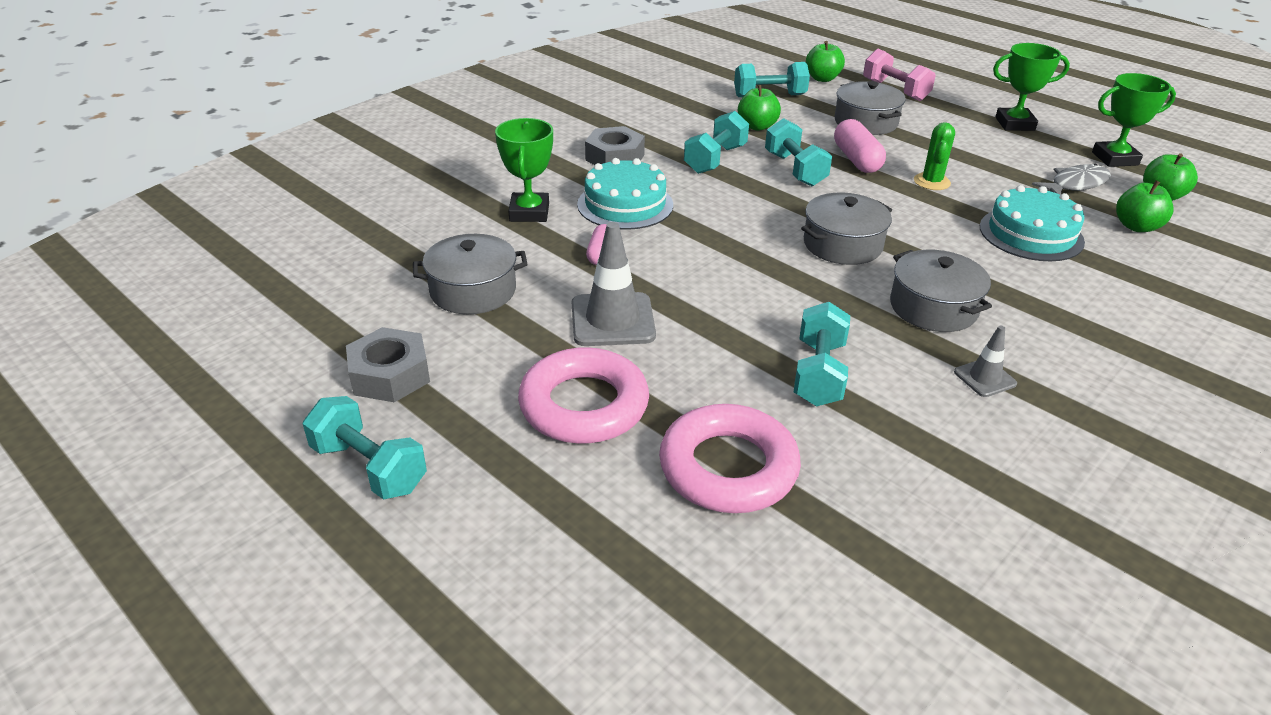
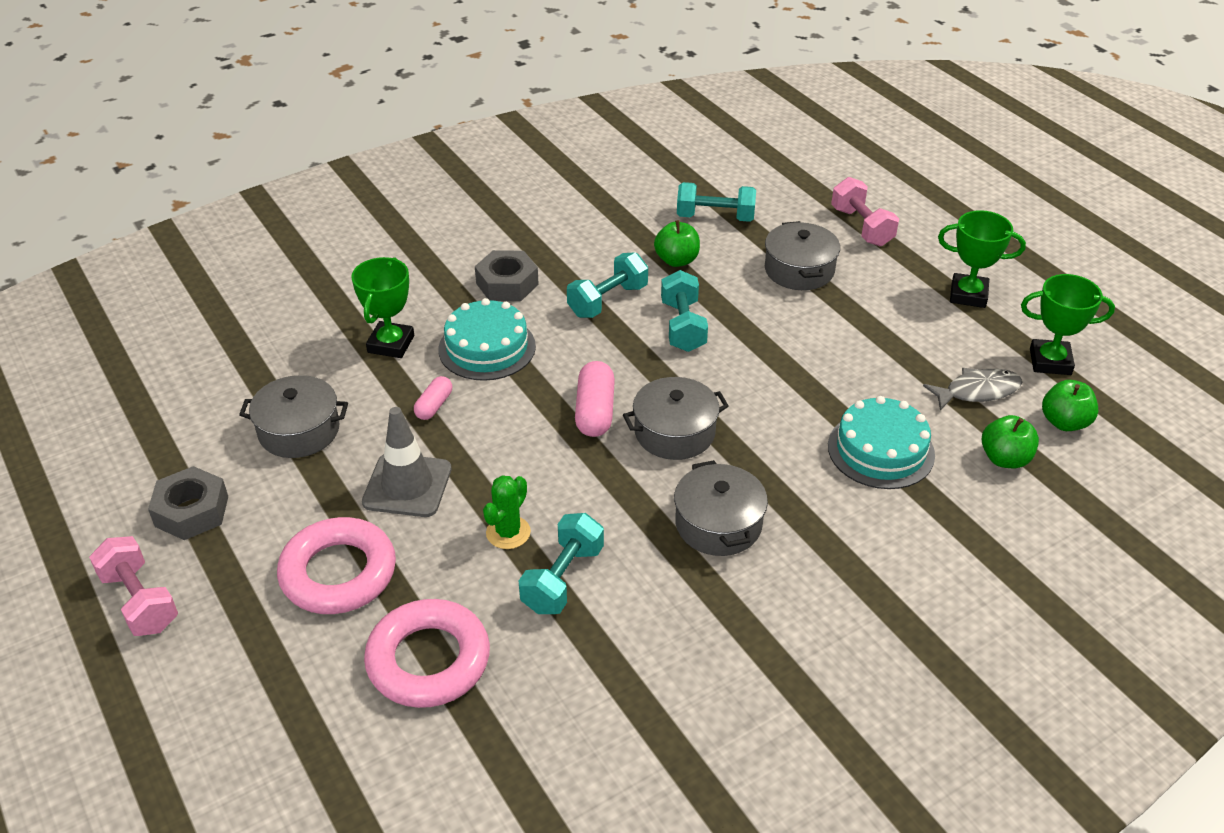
camera: 15 degrees right, 5 degrees up
(369, 467) = (140, 601): turquoise dumbbell -> pink dumbbell
(822, 78) = (789, 198): green apple -> none
(856, 160) = (756, 322): pink capsule -> pink capsule (595, 411)
(931, 182) = (819, 364): green cactus -> green cactus (508, 532)
(985, 378) = (716, 613): grey traffic cone -> none

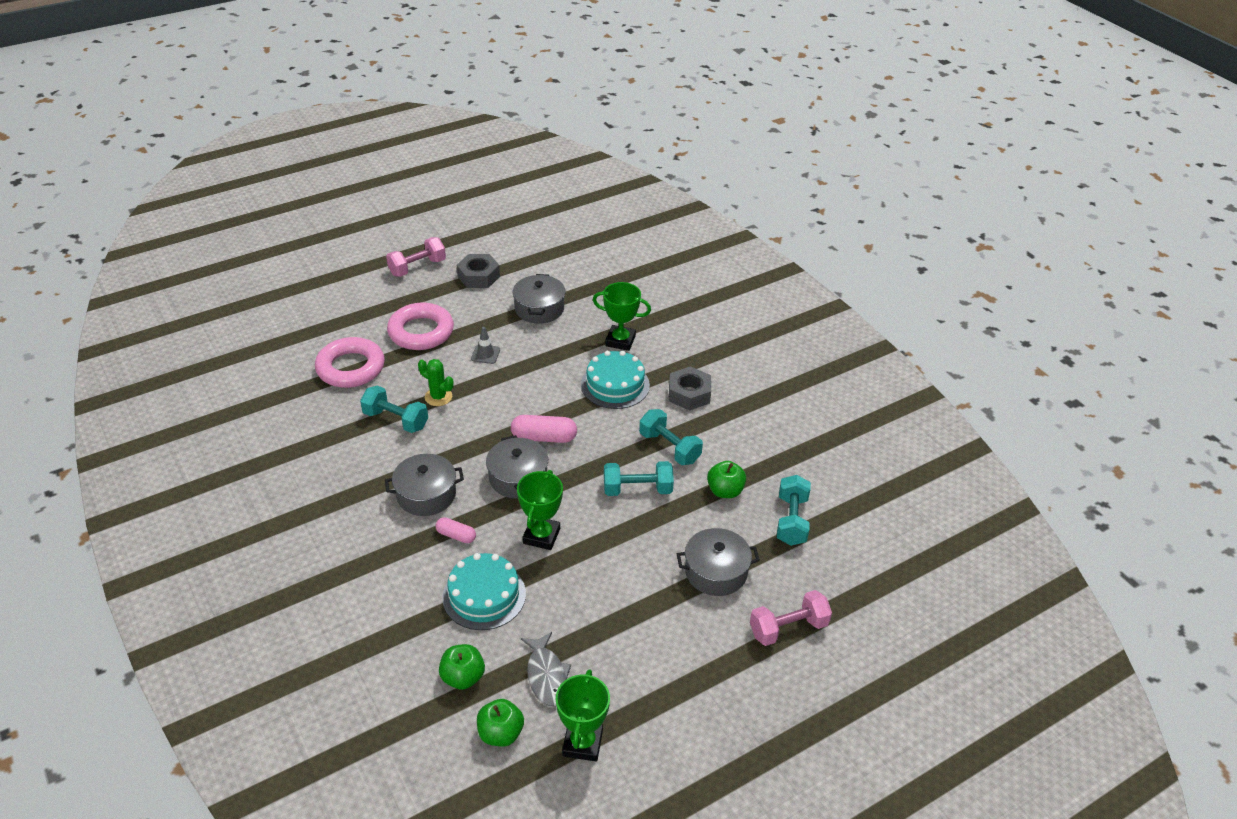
camera: 90 degrees right, 0 degrees up
(407, 485) = (485, 354): grey traffic cone -> grey traffic cone, size x0.54
(434, 405) = (557, 362): pink capsule -> pink capsule (456, 535)
(968, 295) = (683, 697): green trophy -> green trophy (541, 536)

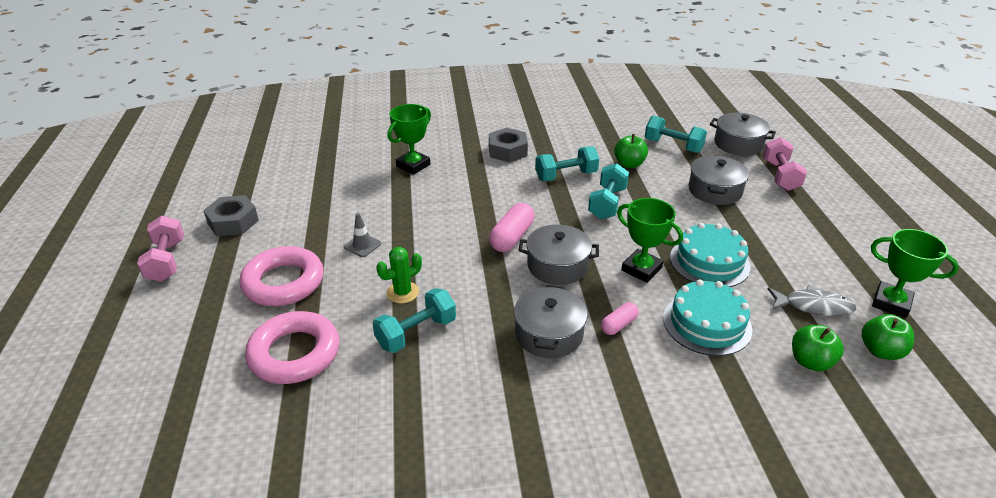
camera: 65 degrees left, 5 degrees down
(539, 308) = (325, 197): grey pot -> grey pot (738, 144)
(615, 385) = (469, 182): turquoise cake -> turquoise cake (709, 262)

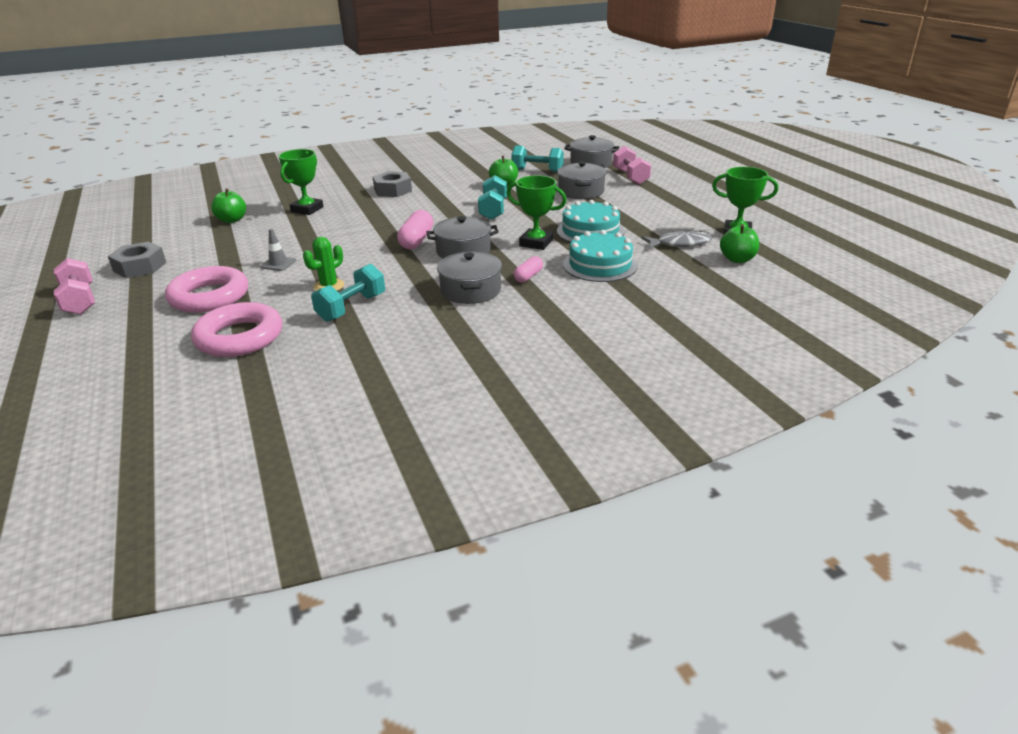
camera: 15 degrees left, 5 degrees down
(566, 176) = (451, 199): turquoise dumbbell -> none
(810, 362) = (687, 273): green apple -> green apple (232, 220)

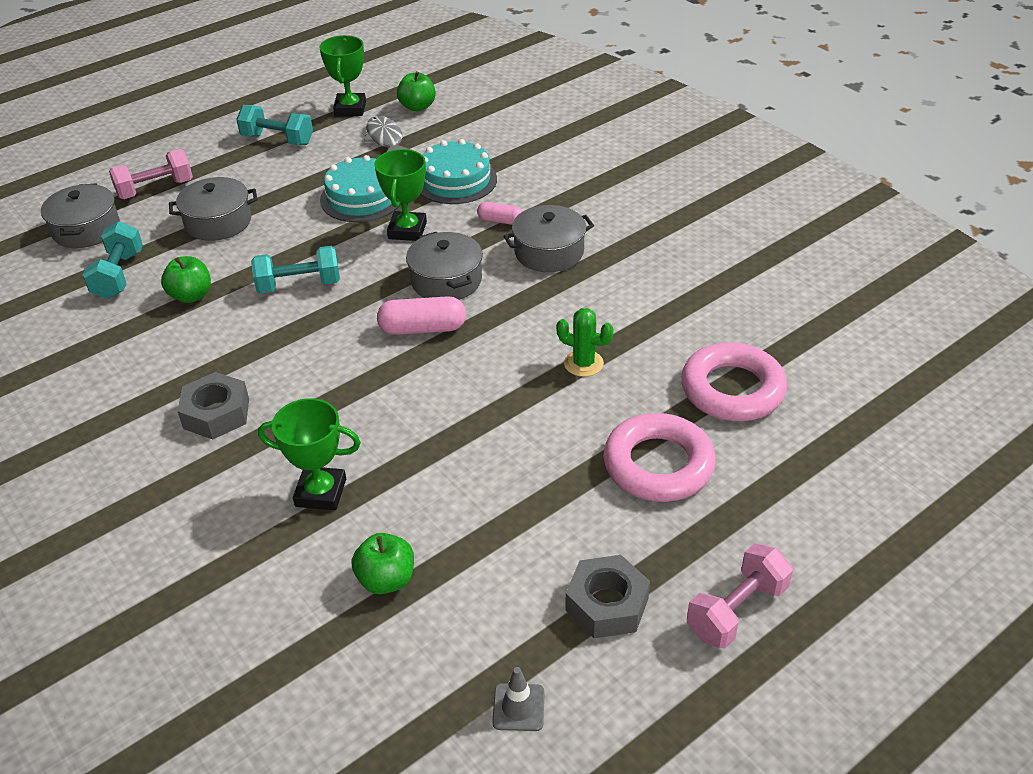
camera: 105 degrees left, 10 degrees up
(278, 264) = (538, 438): grey traffic cone -> grey traffic cone (518, 707)
(351, 308) = (626, 326): turquoise dumbbell -> turquoise dumbbell (277, 140)

